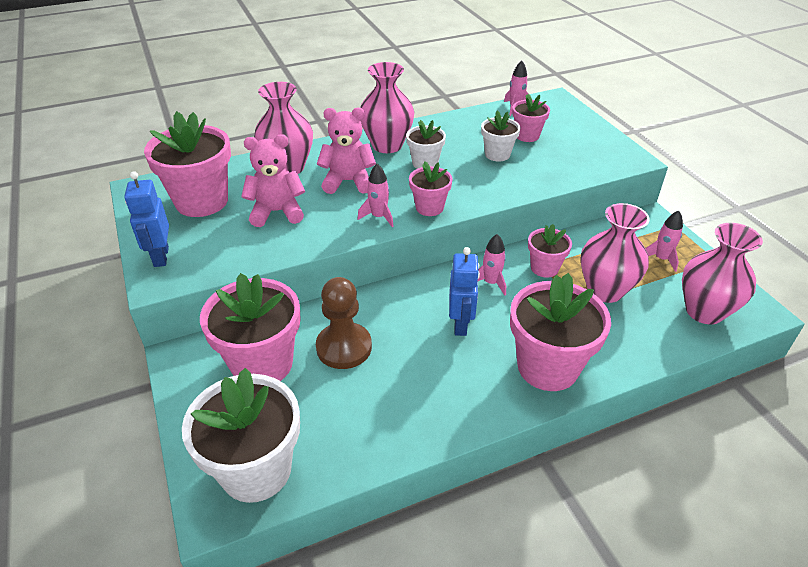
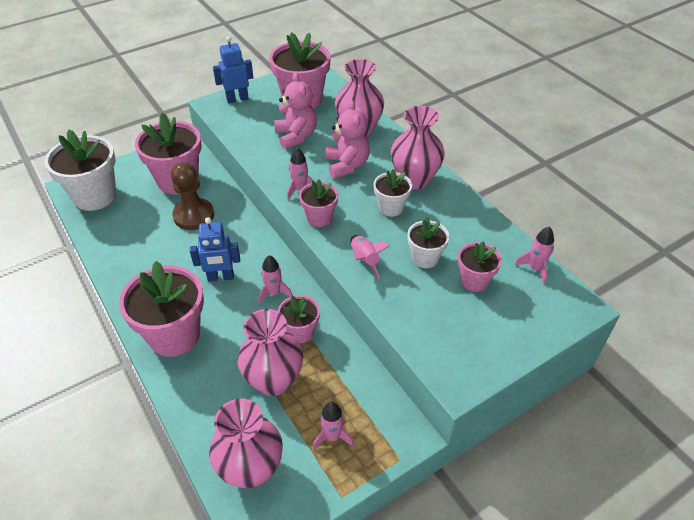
camera: 80 degrees right, 5 degrees up
(496, 186) = (364, 260): none -> pink rocket

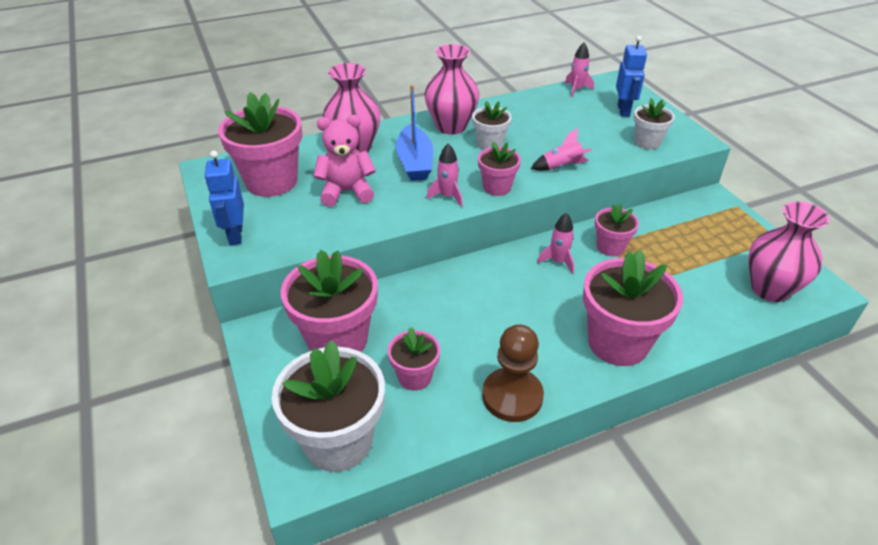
camera: 80 degrees left, 5 degrees down
(194, 215) = (417, 324): brown pawn -> brown pawn (512, 396)
(220, 277) = (530, 302): blue robot -> blue robot (623, 110)
(274, 380) = (671, 269): pink vase -> none
(332, 436) = (725, 238): pink rocket -> none
(347, 165) = (415, 162): pink teddy bear -> blue boat
(425, 258) = (561, 135): white flower pot -> white flower pot (647, 142)
(474, 281) = (589, 117): pink flower pot -> pink flower pot (415, 377)

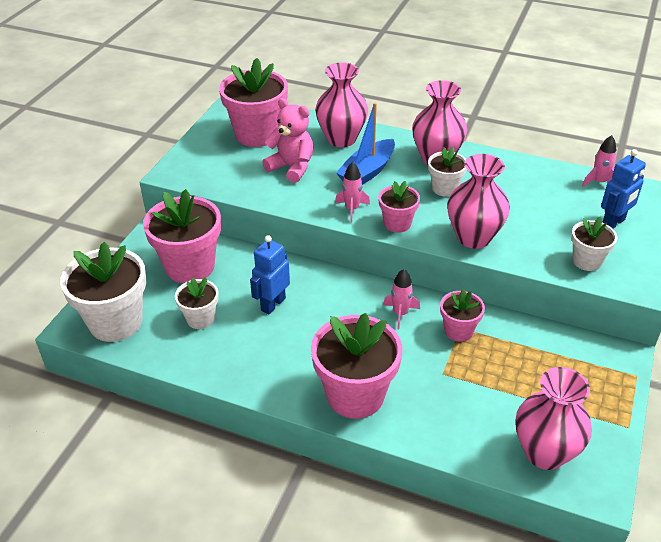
camera: 45 degrees right, 0 degrees up
(235, 235) = (191, 159): blue robot -> blue robot (273, 304)
(415, 377) = (200, 319): pink flower pot -> white flower pot
(512, 396) = (237, 373): brown pawn -> none
(561, 167) = (473, 237): pink rocket -> pink vase

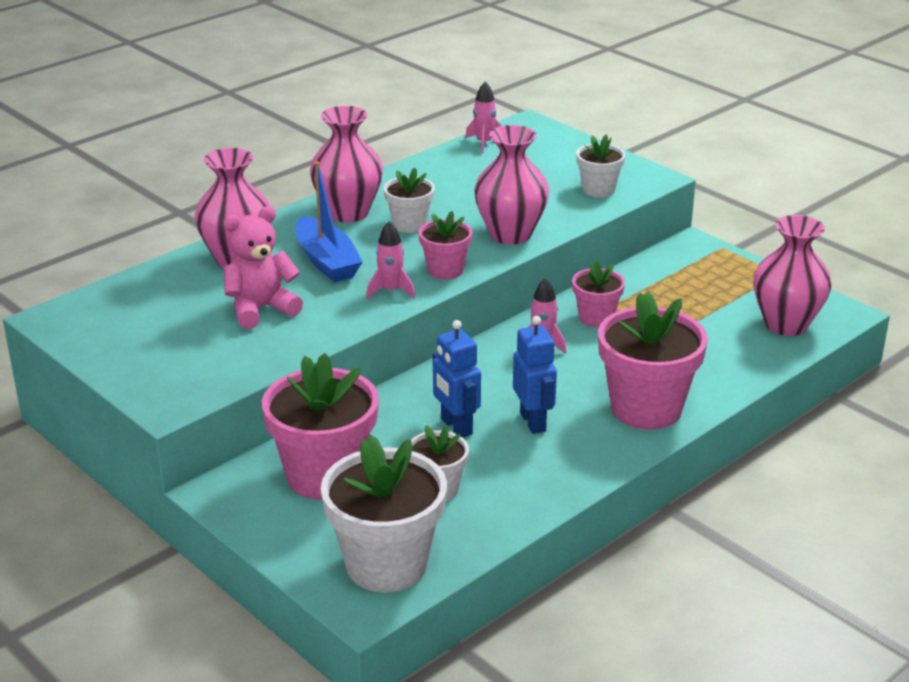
camera: 65 degrees left, 10 degrees down
(257, 134) = (153, 316): pink flower pot -> none
(613, 223) = (554, 158): blue robot -> blue robot (533, 422)

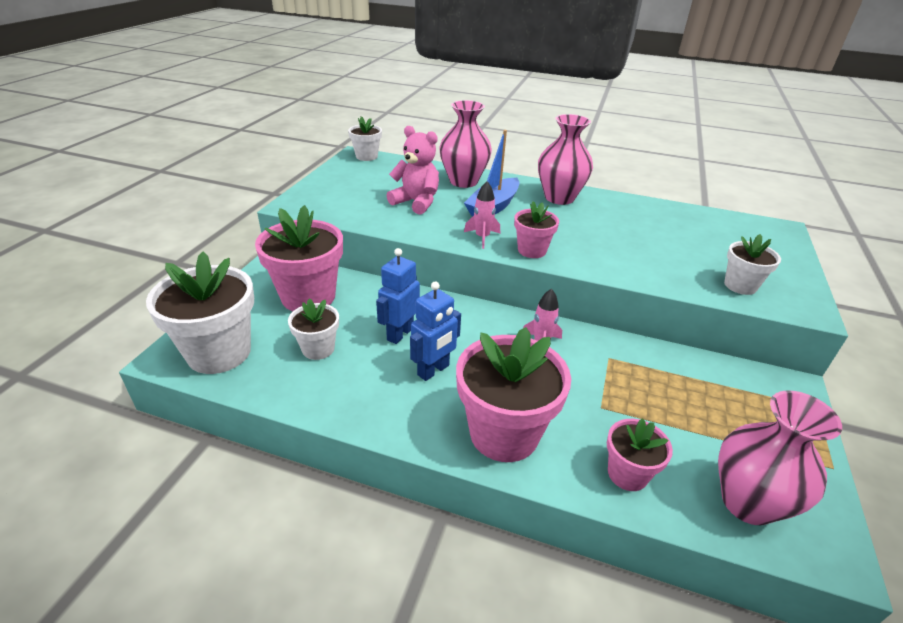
camera: 60 degrees right, 5 degrees up
(409, 224) = (573, 221): white flower pot -> white flower pot (366, 156)
(484, 143) = (723, 218): pink rocket -> none
(510, 234) = (614, 263): pink vase -> none
(596, 318) = (608, 361): pink flower pot -> pink flower pot (627, 474)

